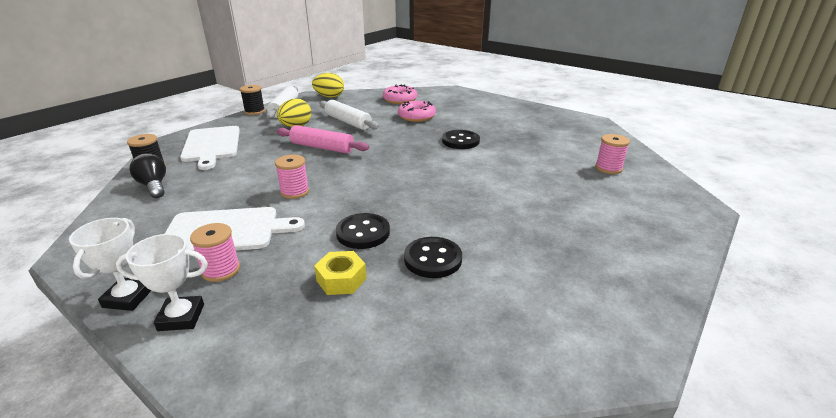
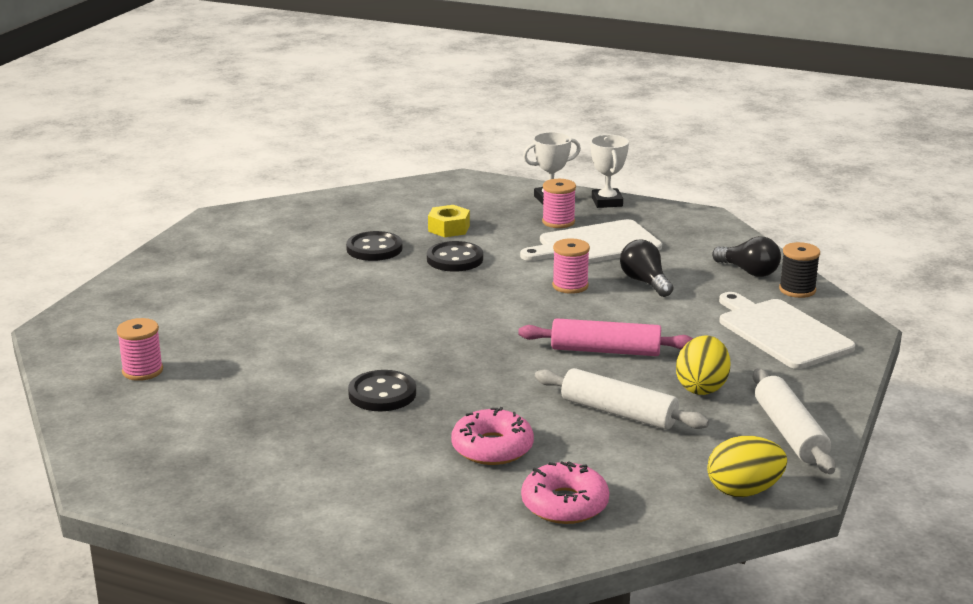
camera: 165 degrees right, 5 degrees down
(238, 187) = (645, 282): none -> black light bulb
(254, 111) = (836, 415): black spool -> none

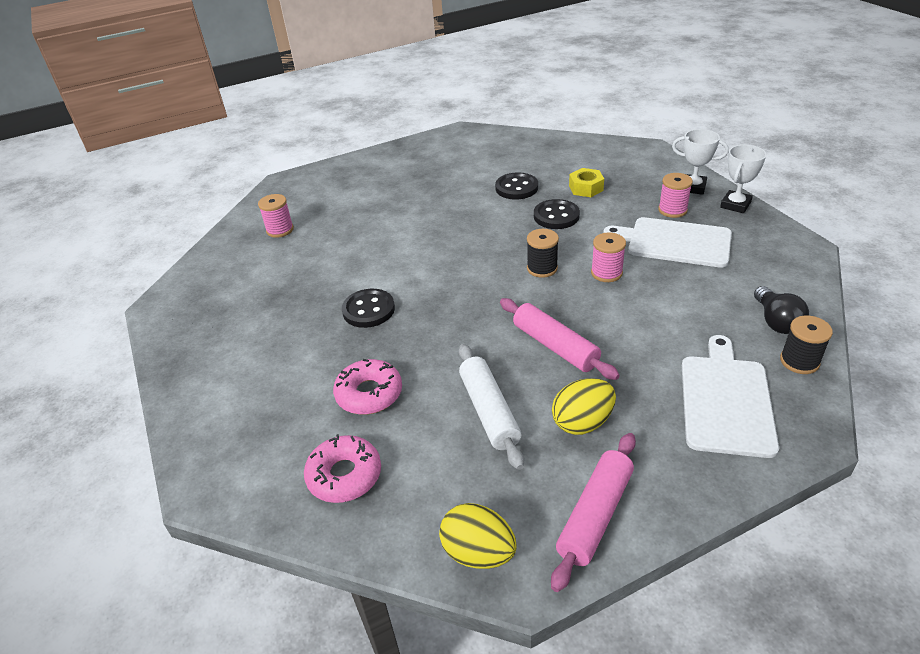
camera: 45 degrees right, 15 degrees up
(506, 302) = (542, 268): none -> black spool
(645, 282) = (669, 294): black light bulb -> none
(790, 433) = (595, 515): white rolling pin -> pink rolling pin

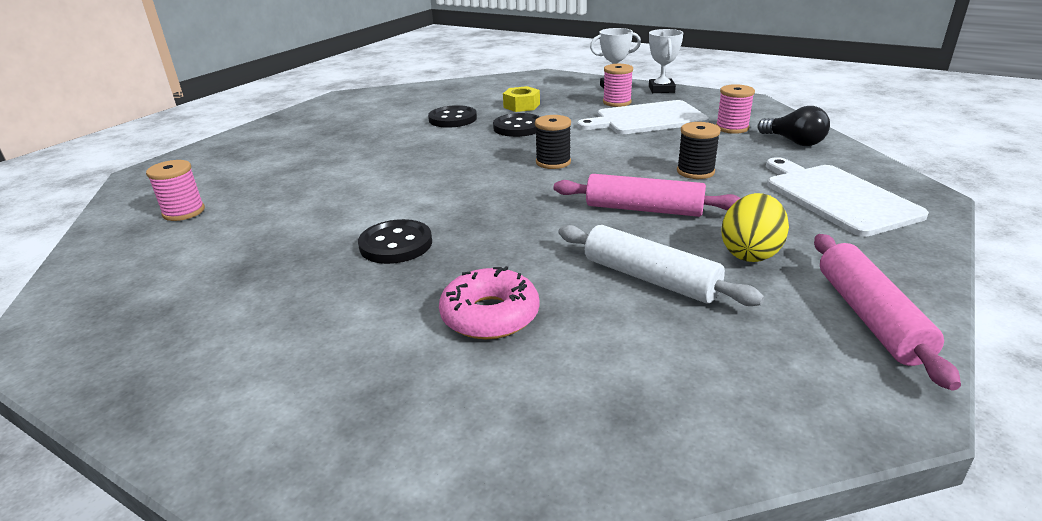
camera: 35 degrees left, 10 degrees down
(344, 475) = (559, 407): pink donut -> none
(478, 552) = (817, 405): yellow egg -> none
(606, 273) = (617, 150): pink spool -> pink spool (732, 128)
(799, 361) = (846, 158): black spool -> black spool (695, 172)

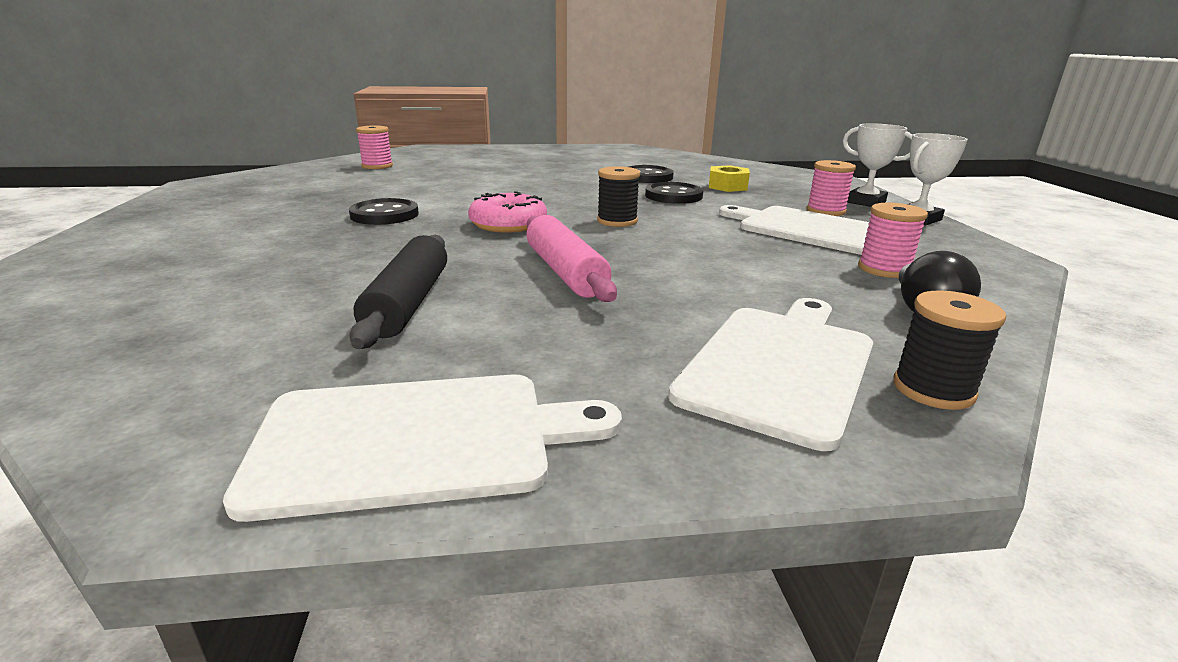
camera: 50 degrees right, 5 degrees down
(490, 315) = (290, 263): pink donut -> pink donut (508, 224)
(650, 278) = (408, 303): white rolling pin -> black rolling pin
(695, 172) = (705, 275): black spool -> black spool (933, 389)
(750, 253) = (522, 338): yellow egg -> none
(869, 317) = (418, 440): pink rolling pin -> white cutting board

